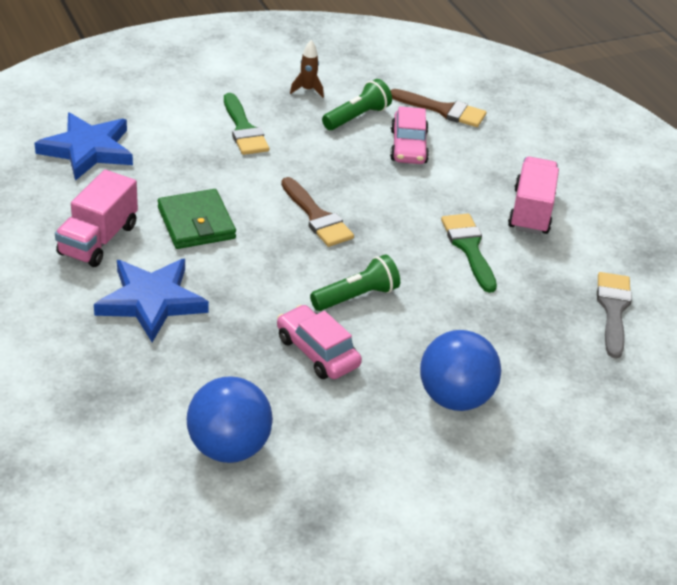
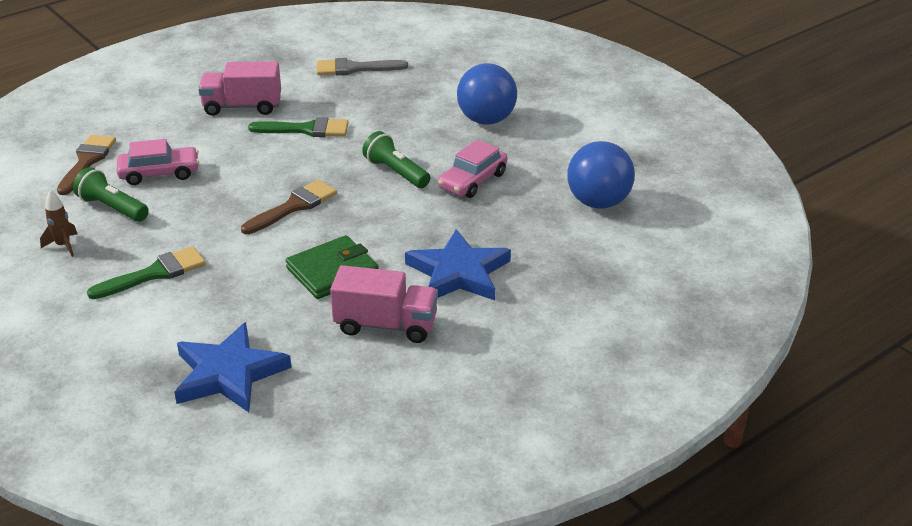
camera: 100 degrees left, 5 degrees down
(469, 248) = (306, 129): green brush -> green brush turned 150 degrees counterclockwise

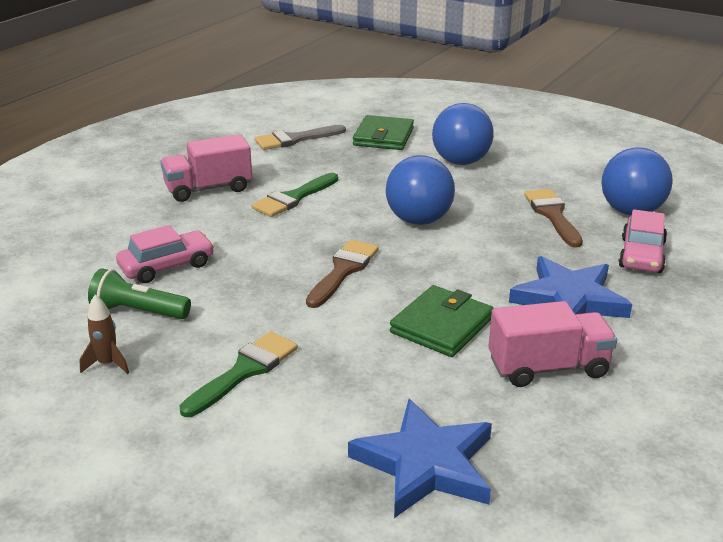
camera: 20 degrees left, 5 degrees down
(87, 162) = (71, 270): brown brush -> brown brush (552, 215)
(306, 129) = (293, 198): green brush -> green brush turned 150 degrees clockwise
(396, 172) = (419, 220): green flashlight -> blue ball
(437, 80) = (383, 137): none -> green wallet
(472, 181) = (499, 214): pink car -> pink car (641, 255)

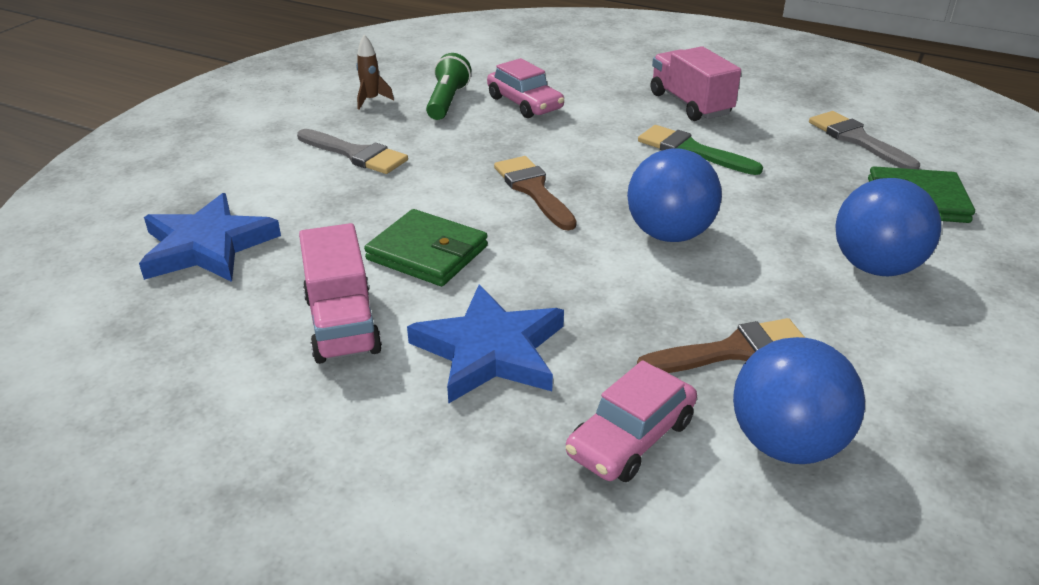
camera: 85 degrees right, 5 degrees up
(244, 371) = (356, 154): green brush -> grey brush
(343, 270) = (533, 190): brown brush -> brown brush turned 135 degrees counterclockwise
(641, 255) = (631, 438): pink car -> pink car turned 60 degrees counterclockwise

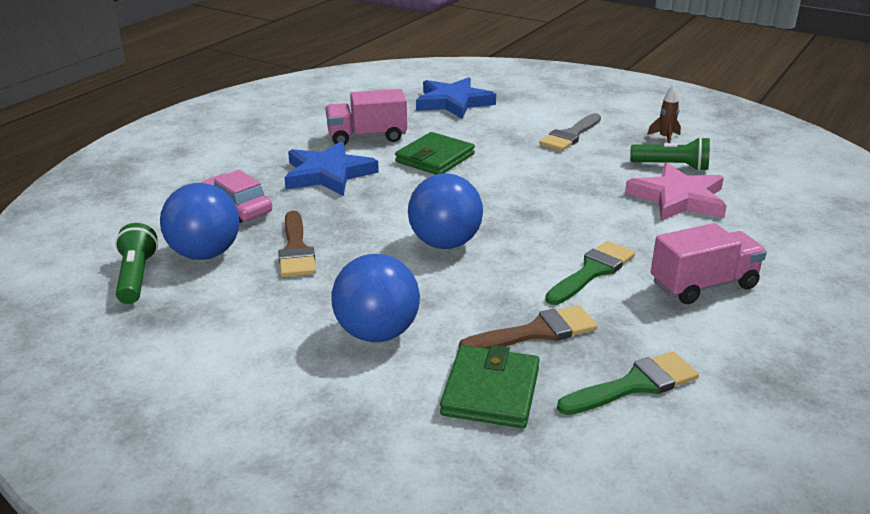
camera: 95 degrees right, 5 degrees down
(524, 103) = (678, 198): pink car -> pink star
(533, 190) = (517, 195): brown brush -> brown brush (536, 332)
(857, 139) = (634, 385): grey brush -> green brush
(890, 511) = (136, 277): none -> green flashlight

